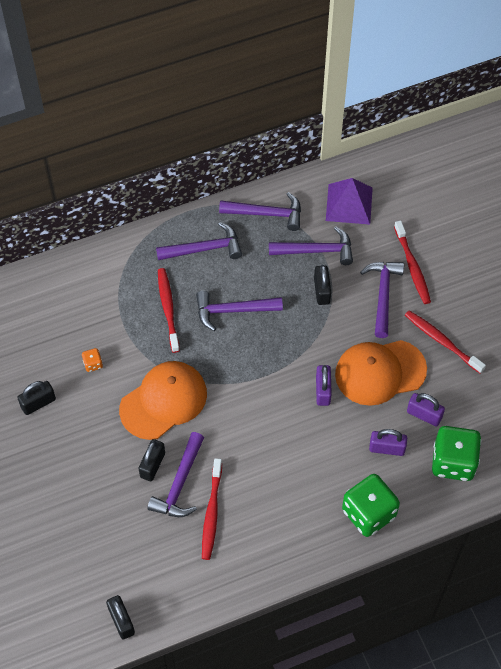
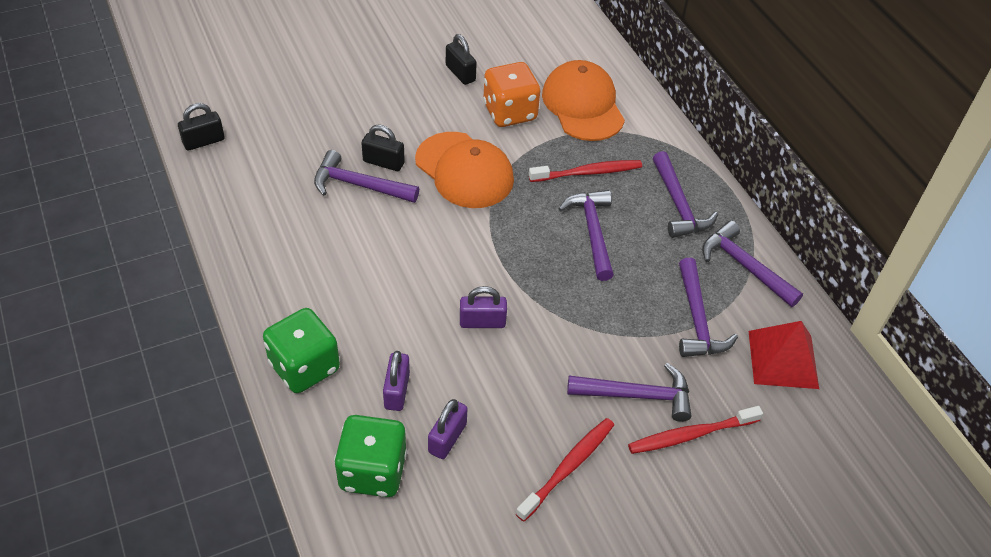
camera: 85 degrees right, 10 degrees down
(93, 364) = (510, 112): orange dice -> orange dice, size x2.35
(211, 513) = (320, 213): red toothbrush -> none
(266, 214) = (745, 266): purple hammer -> purple hammer turned 135 degrees clockwise
(321, 291) = (633, 324): black padlock -> none
(349, 204) = (783, 359): purple pyramid -> red pyramid
(380, 372) = (513, 387): orange cap -> orange cap (583, 105)

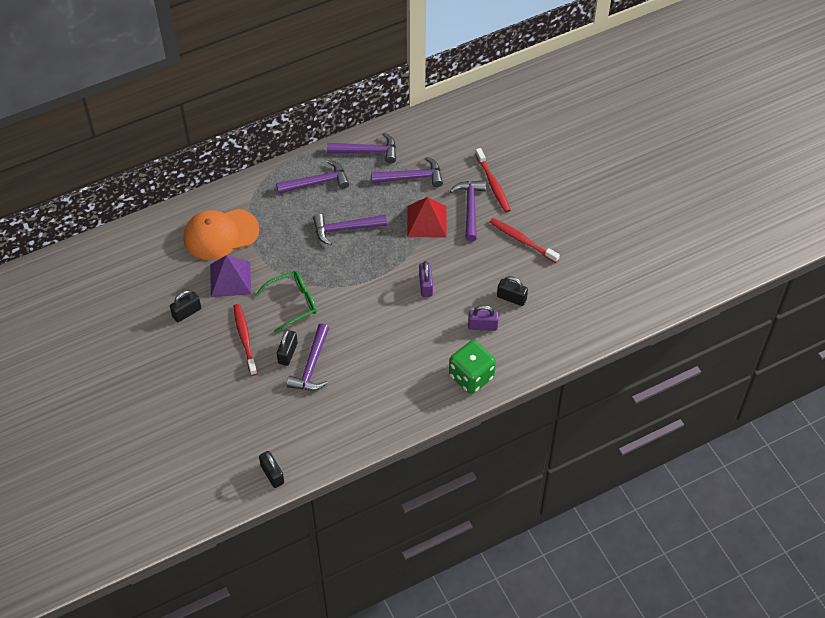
camera: 90 degrees left, 5 degrees up
(372, 471) = (538, 332): green dice -> none
(447, 438) = (511, 298): purple padlock -> black padlock
(464, 170) = (293, 303): orange cap -> green glasses
(510, 112) = (230, 279): orange dice -> purple pyramid
(588, 172) = (290, 231): red toothbrush -> red toothbrush (244, 338)
(745, 266) = (367, 151): purple hammer -> purple hammer turned 135 degrees counterclockwise
(783, 359) = (436, 139): red pyramid -> red pyramid (426, 221)

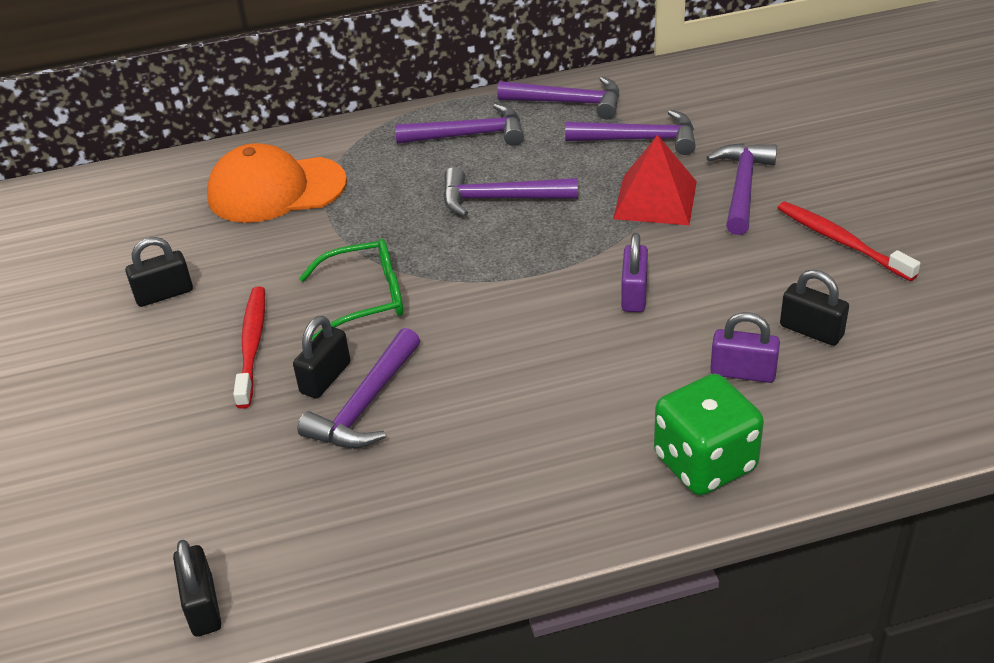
camera: 15 degrees right, 15 degrees down
(230, 279) = (265, 252): purple pyramid -> none
(493, 184) = (791, 158): red toothbrush -> none

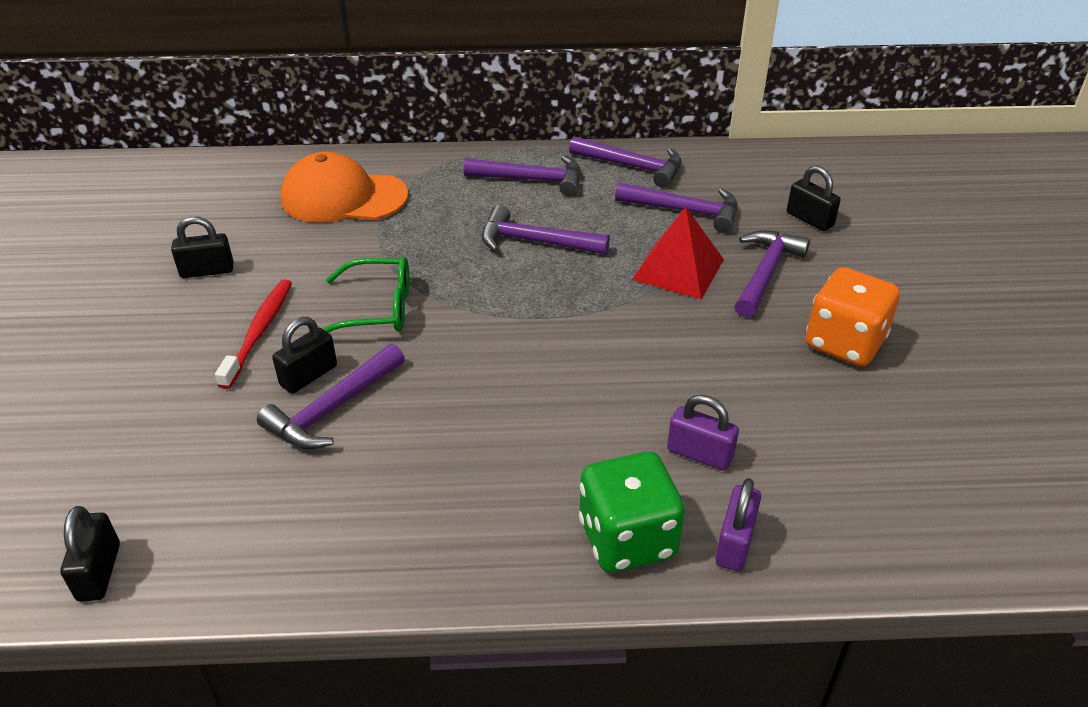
camera: 10 degrees right, 0 degrees up
(634, 294) = (623, 355): purple padlock -> purple padlock (735, 543)
(811, 331) = (783, 426): black padlock -> black padlock (809, 219)
(841, 241) = (844, 343): red toothbrush -> orange dice

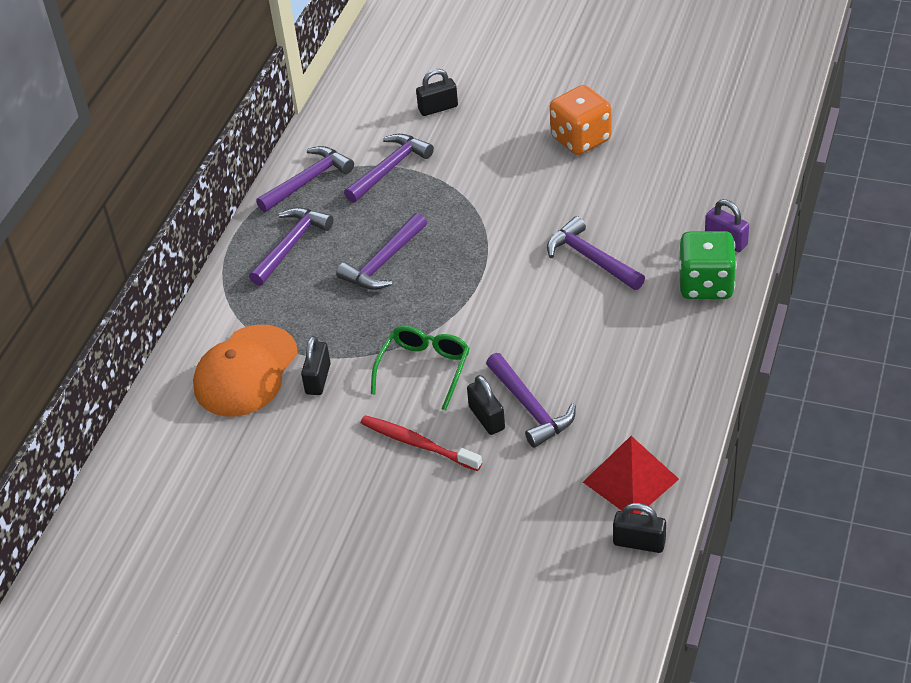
camera: 65 degrees left, 5 degrees up
(207, 271) = (312, 474): black padlock -> black padlock (318, 379)
(678, 269) = (461, 193): red pyramid -> red pyramid (630, 480)
(699, 454) = (651, 235): purple padlock -> none
(765, 273) = (489, 151): purple hammer -> purple hammer (591, 259)

